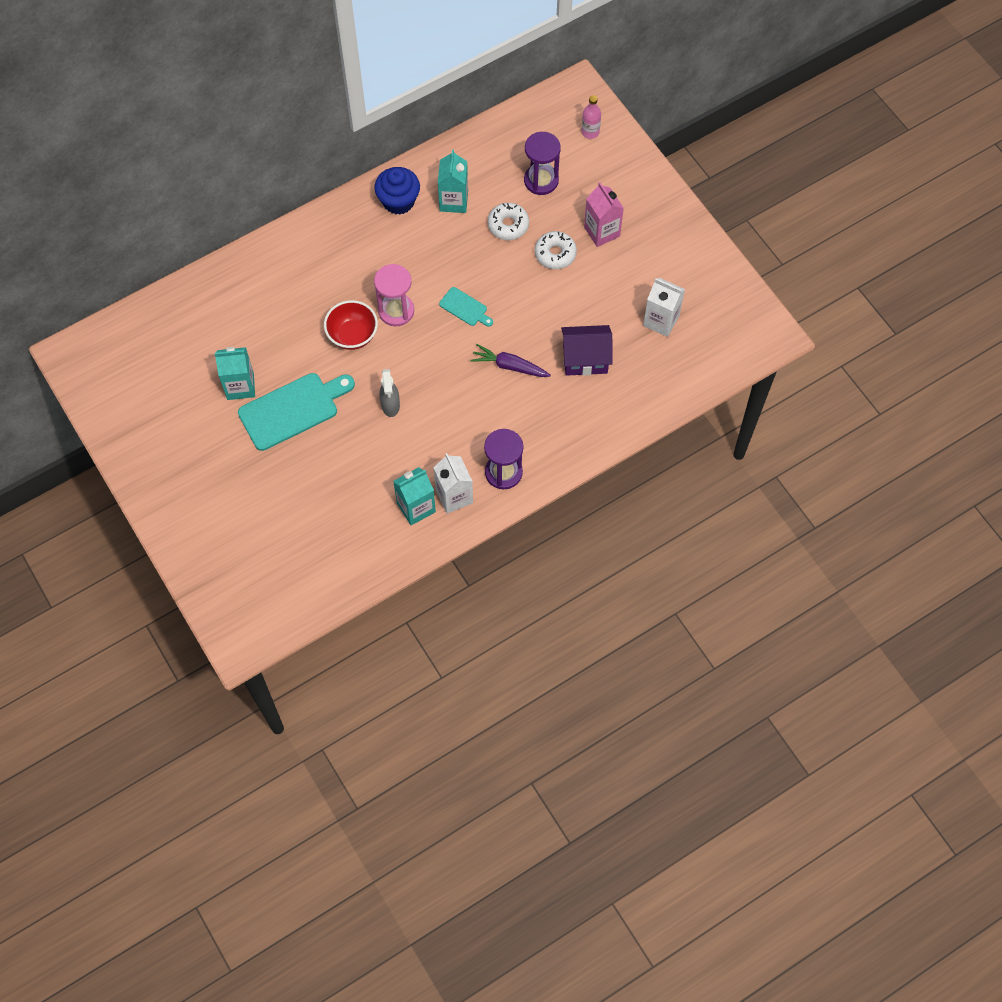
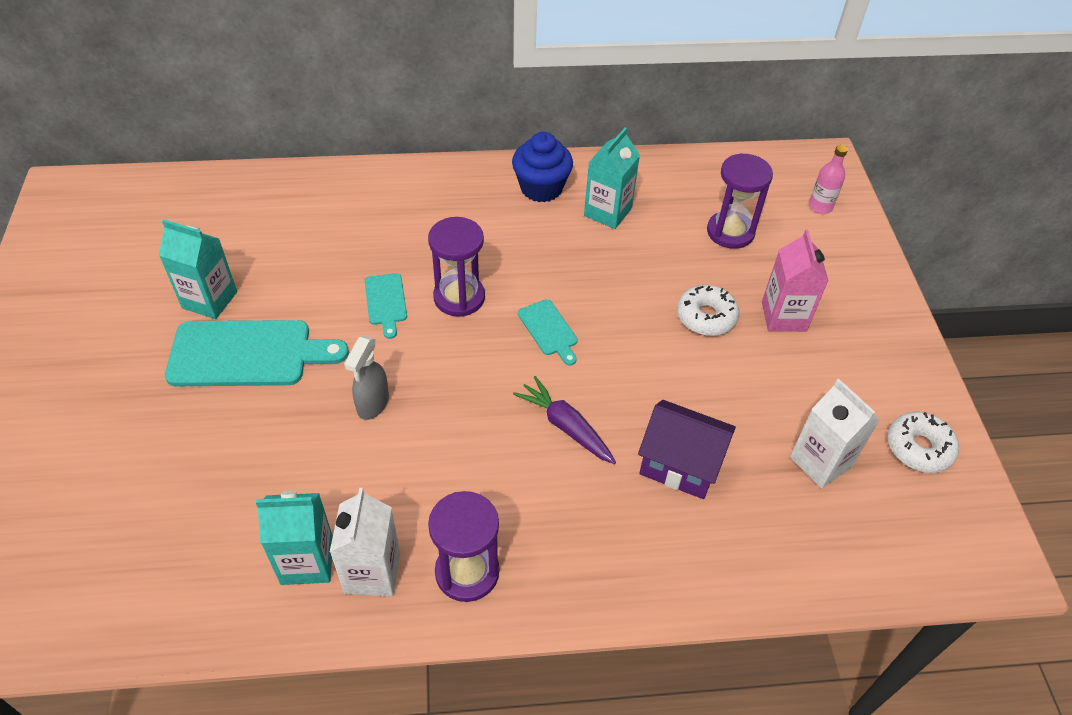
camera: 25 degrees right, 15 degrees down
(352, 335) = (386, 302): red bowl -> turquoise cutting board
(396, 311) = (459, 297): pink hourglass -> purple hourglass
(508, 225) = (661, 262): white donut -> white donut (918, 448)

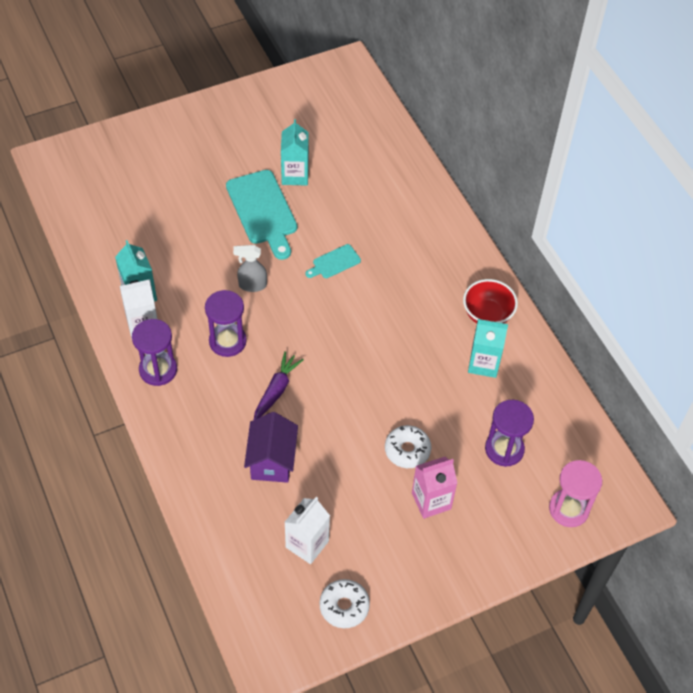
camera: 70 degrees right, 5 degrees up
(459, 297) = (357, 300): purple hourglass -> purple hourglass (227, 341)
(541, 188) = (487, 315): blue cupcake -> red bowl
(549, 330) = (351, 359): turquoise cutting board -> none
(820, 206) = (568, 509): pink bottle -> pink hourglass

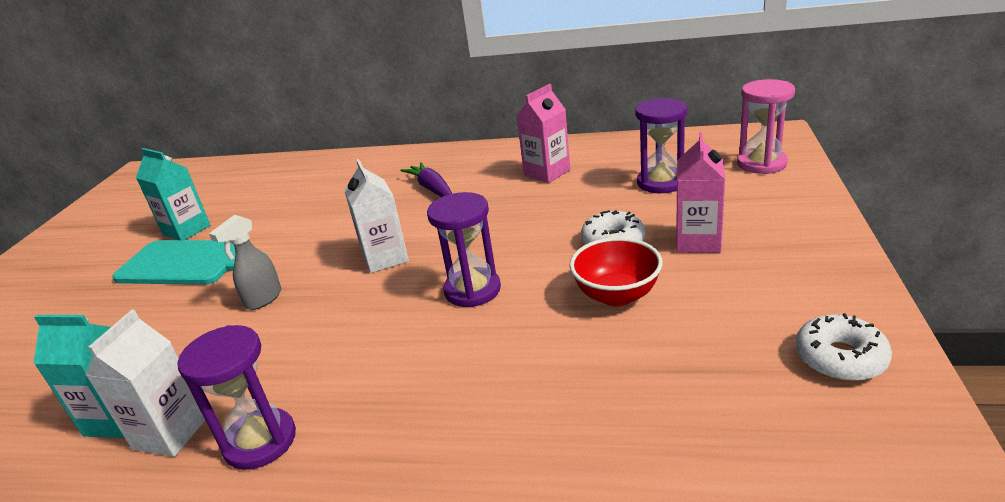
camera: 50 degrees left, 25 degrees down
(227, 341) = (309, 346): purple hourglass -> purple hourglass (472, 290)
(272, 461) = (535, 360): purple house -> none
(276, 390) = (430, 322): purple carrot -> purple carrot (432, 189)
(307, 544) = (705, 365): white carton -> white carton (385, 258)
(334, 262) = (321, 231): turquoise cutting board -> none
(483, 363) = (547, 172): turquoise carton -> pink carton
(487, 315) = (495, 160): red bowl -> red bowl (616, 295)

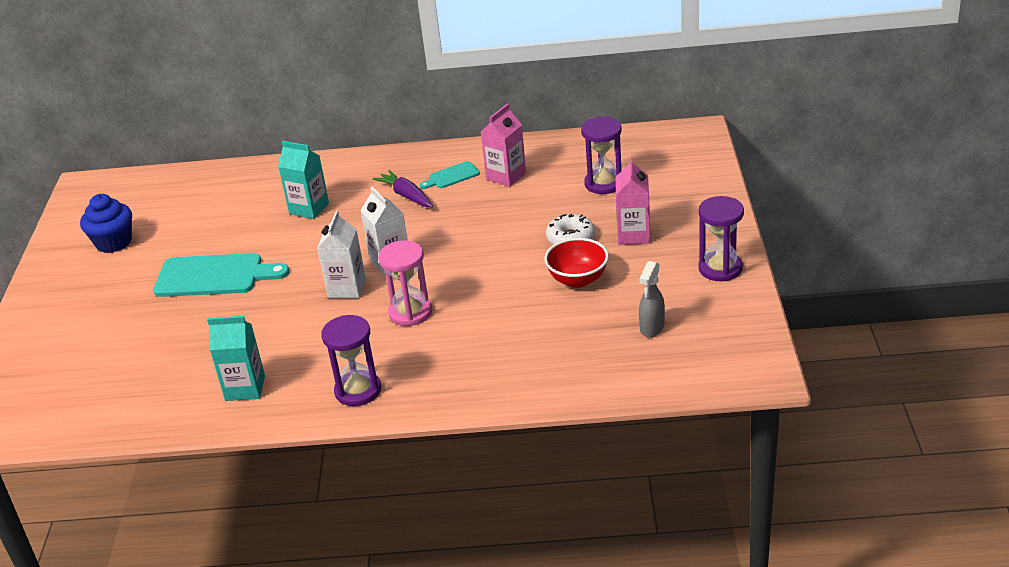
camera: 10 degrees left, 5 degrees up
(120, 223) = (114, 242): none -> blue cupcake
(171, 433) = (290, 392): white carton -> white carton (347, 288)
(186, 230) = (189, 246): turquoise carton -> turquoise carton (309, 208)
(263, 299) = (303, 301): grey spray bottle -> grey spray bottle (652, 328)
(472, 290) = (470, 283): purple hourglass -> purple hourglass (720, 268)
(487, 171) = (452, 176): none -> turquoise cutting board
(761, 163) = (684, 163): pink hourglass -> pink hourglass (410, 312)
(840, 358) = (720, 310): white donut -> none

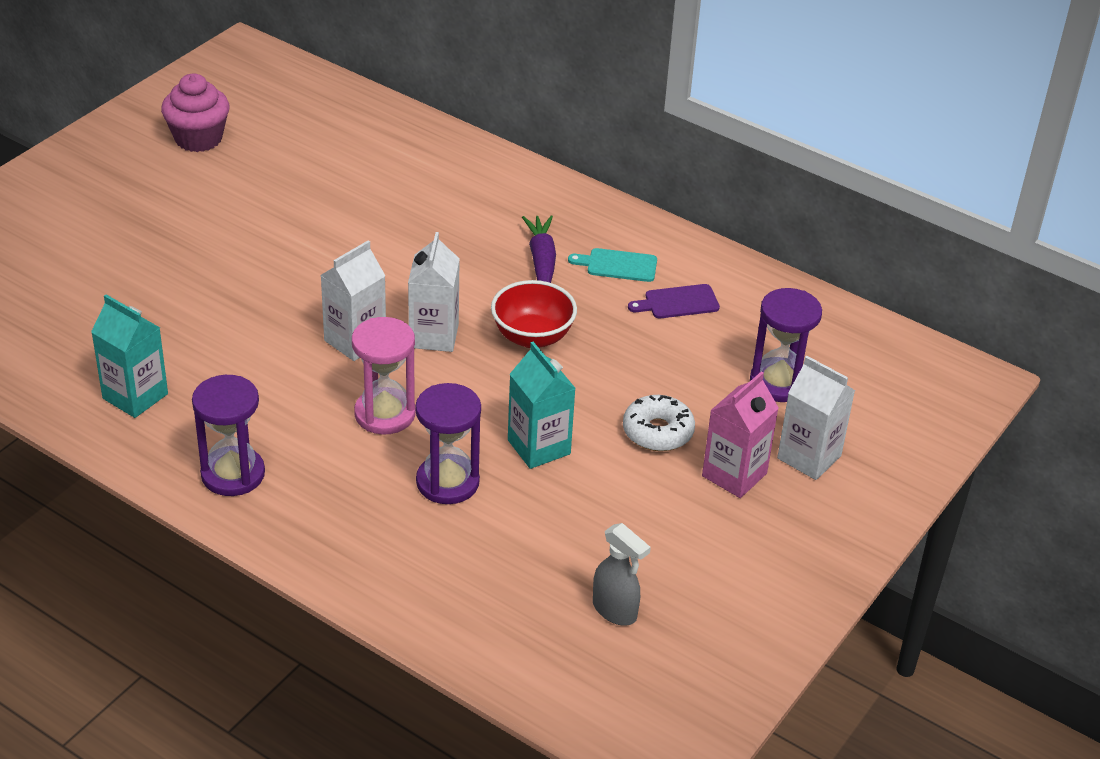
camera: 30 degrees right, 5 degrees up
(114, 242) = (198, 138): blue cupcake -> pink cupcake
(215, 276) = (247, 240): turquoise cutting board -> none
(309, 208) = (424, 214): turquoise carton -> turquoise carton (539, 447)
(506, 176) = (678, 302): pink carton -> purple cutting board
(578, 279) = (604, 492): red bowl -> red bowl (532, 337)
(652, 328) = (615, 611): grey spray bottle -> grey spray bottle turned 105 degrees counterclockwise
(660, 207) = (809, 457): none -> white carton
(720, 268) = (784, 587): purple hourglass -> purple hourglass (447, 482)

